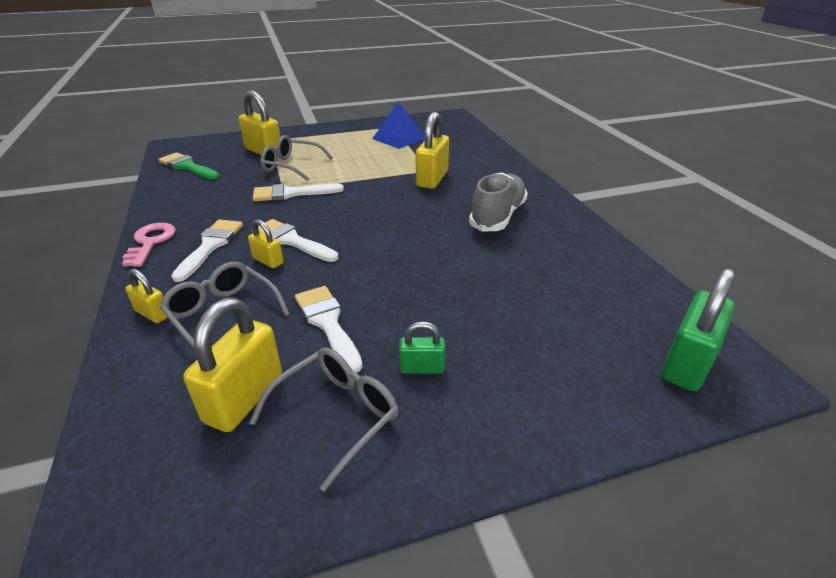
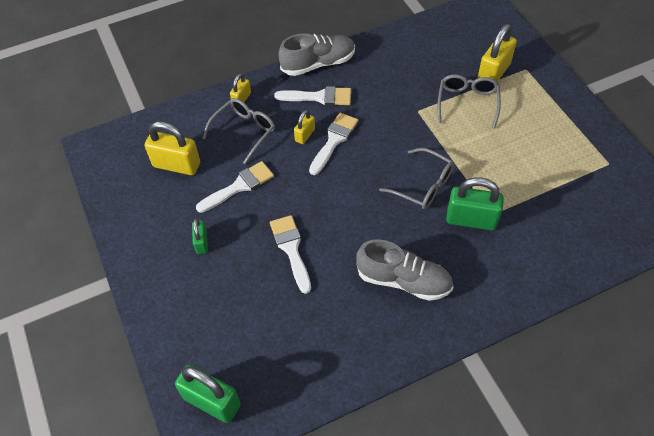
camera: 85 degrees right, 20 degrees up
(150, 242) = (318, 64): pink key -> grey shoe
(187, 167) = (443, 34): green brush -> none
(291, 193) = (411, 119): white brush -> white brush (291, 249)
(337, 414) = (166, 208): grey glasses -> grey glasses (423, 186)
(399, 138) = (573, 175): blue pyramid -> none
(432, 179) = (471, 219): yellow padlock -> green padlock

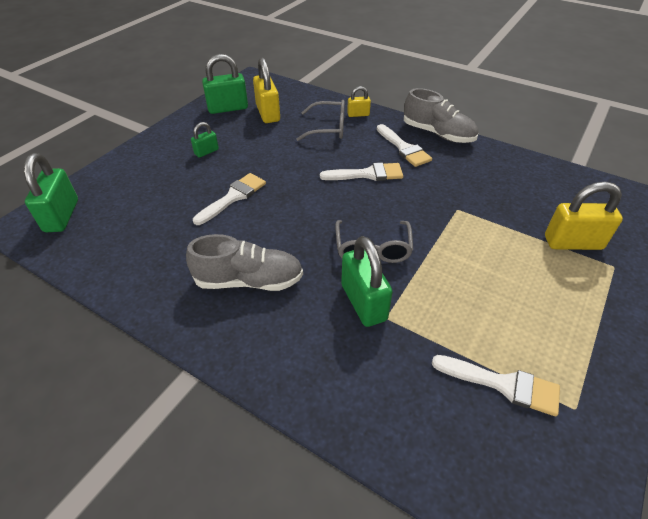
camera: 55 degrees right, 10 degrees down
(135, 193) = (228, 108): none -> green padlock
(239, 186) = (273, 147): white brush -> white brush (503, 384)
(305, 135) = (356, 157): yellow padlock -> none
(404, 280) = (249, 281): grey shoe -> grey shoe turned 75 degrees counterclockwise
(467, 103) = (509, 239): grey glasses -> none

